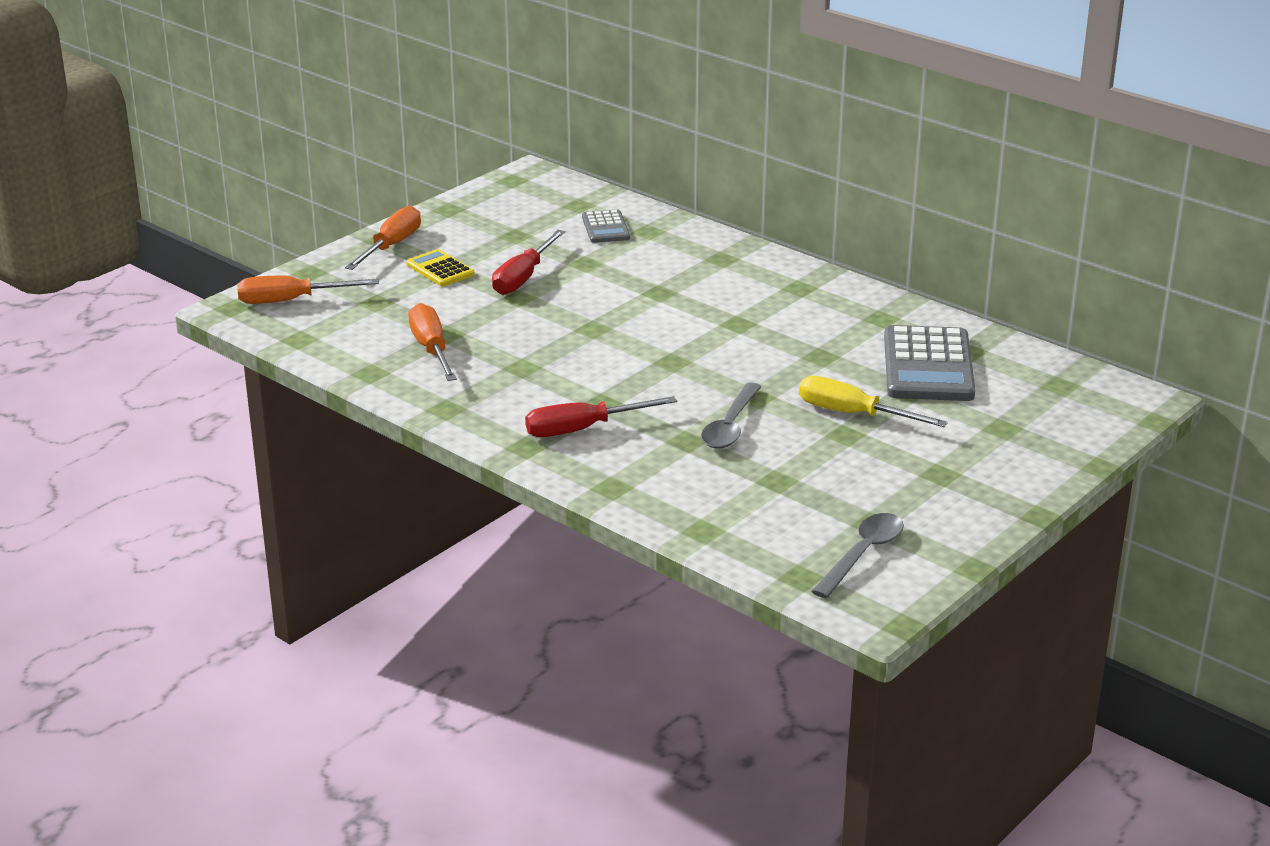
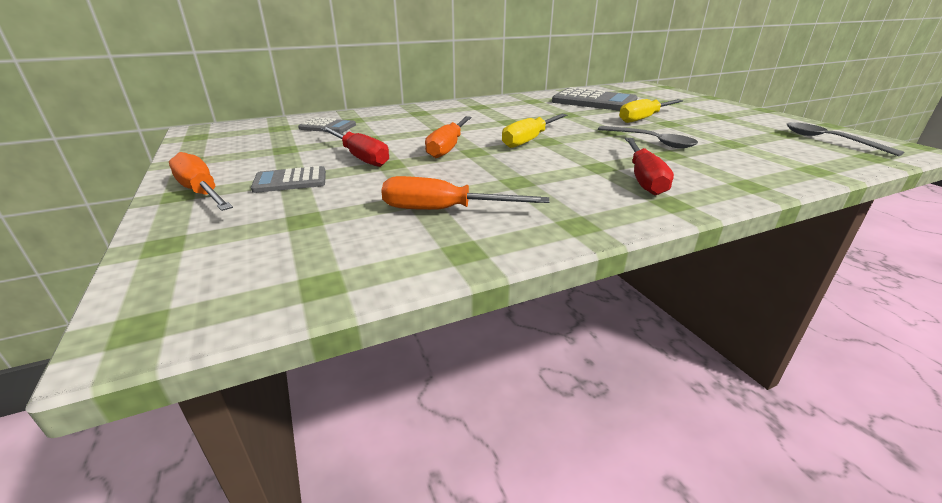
camera: 65 degrees left, 0 degrees up
(291, 301) = (210, 270): orange screwdriver -> orange screwdriver (448, 147)
(440, 269) = (290, 181): yellow calculator -> grey calculator
(664, 351) = (530, 140): none -> yellow screwdriver

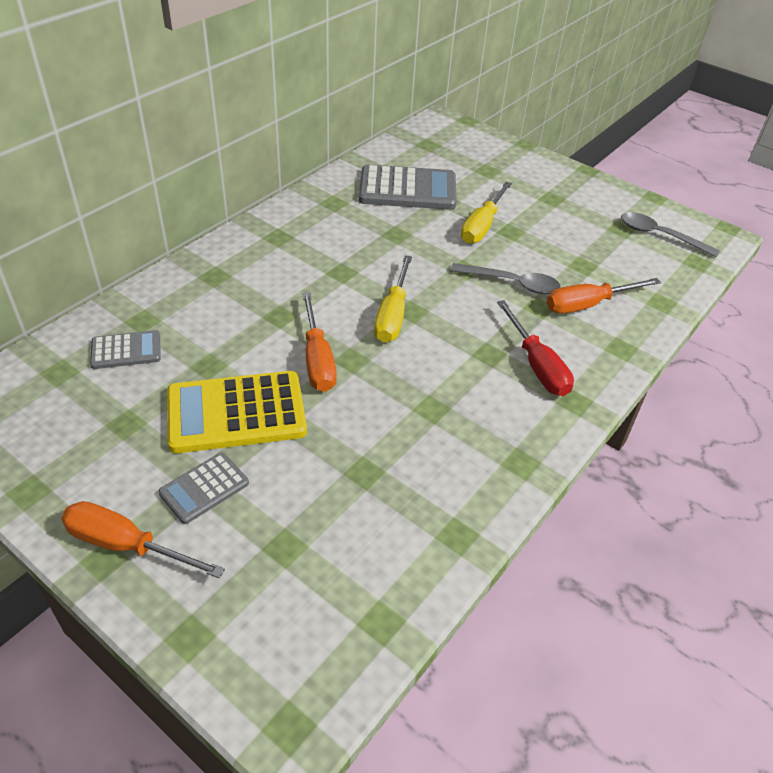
camera: 30 degrees left, 15 degrees up
(360, 157) = (236, 413): red screwdriver -> yellow calculator
(444, 210) = (400, 483): orange screwdriver -> orange screwdriver (588, 304)

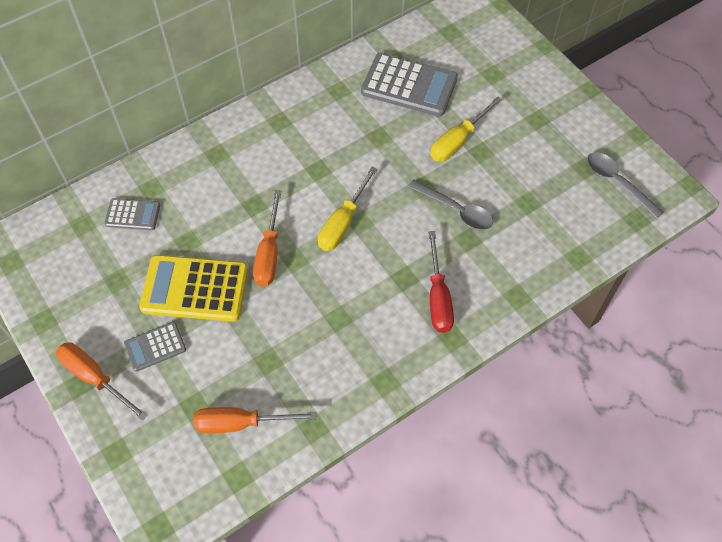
camera: 20 degrees right, 15 degrees up
(588, 304) = (511, 246): orange screwdriver -> orange screwdriver (241, 423)

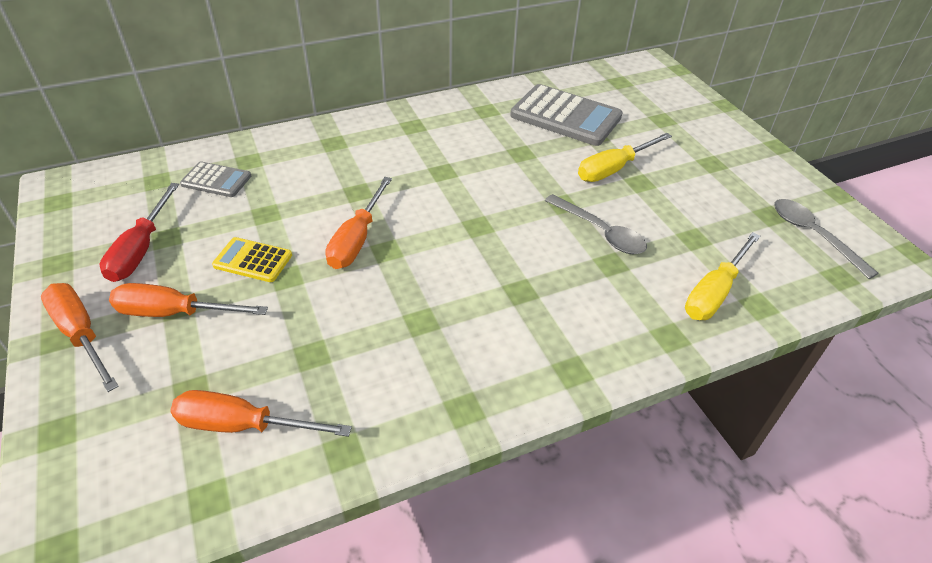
camera: 10 degrees right, 15 degrees down
(155, 347) = (175, 313): grey calculator -> orange screwdriver
(195, 289) = (253, 260): yellow calculator -> yellow calculator, size x0.53
(343, 222) = (457, 223): yellow screwdriver -> yellow screwdriver (714, 292)
(438, 297) = (561, 319): red screwdriver -> red screwdriver (141, 249)

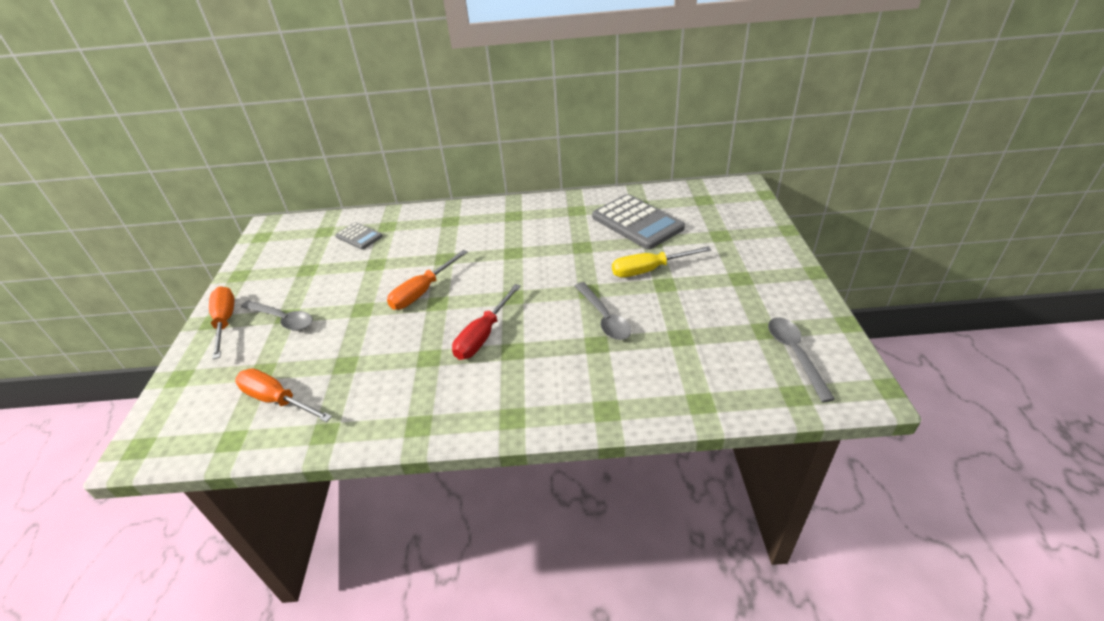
camera: 25 degrees right, 5 degrees down
(141, 249) = (288, 275): red screwdriver -> red screwdriver (483, 335)
(175, 313) = (282, 319): orange screwdriver -> grey spoon
(253, 260) = (348, 294): yellow calculator -> none
(714, 292) = (668, 383): yellow screwdriver -> none

